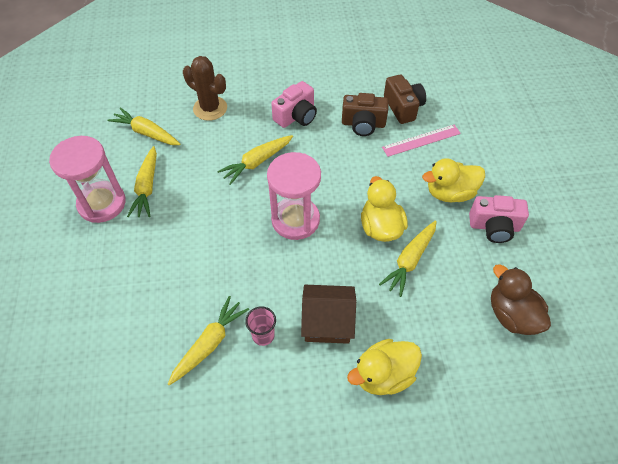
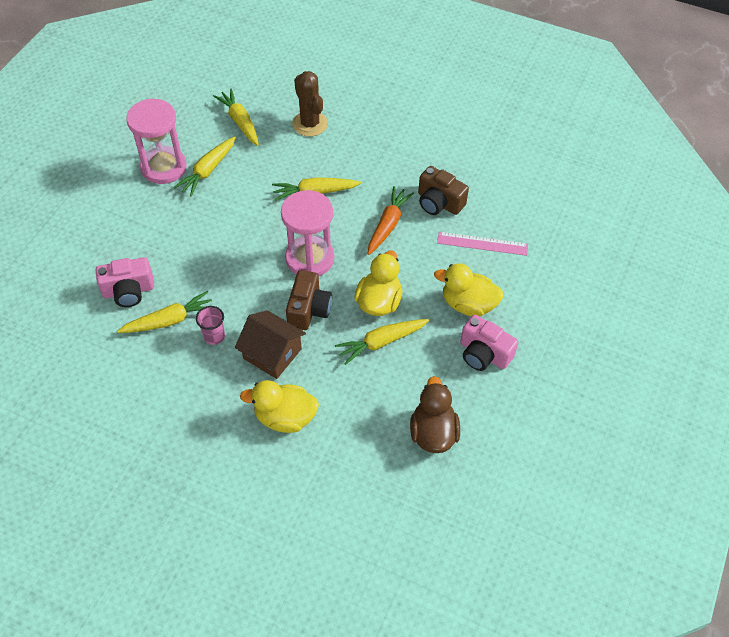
camera: 30 degrees right, 0 degrees up
(296, 116) = (382, 166): pink camera -> pink camera (129, 291)
(338, 160) = (388, 225): none -> orange carrot
(403, 107) = (491, 204): brown camera -> brown camera (309, 309)

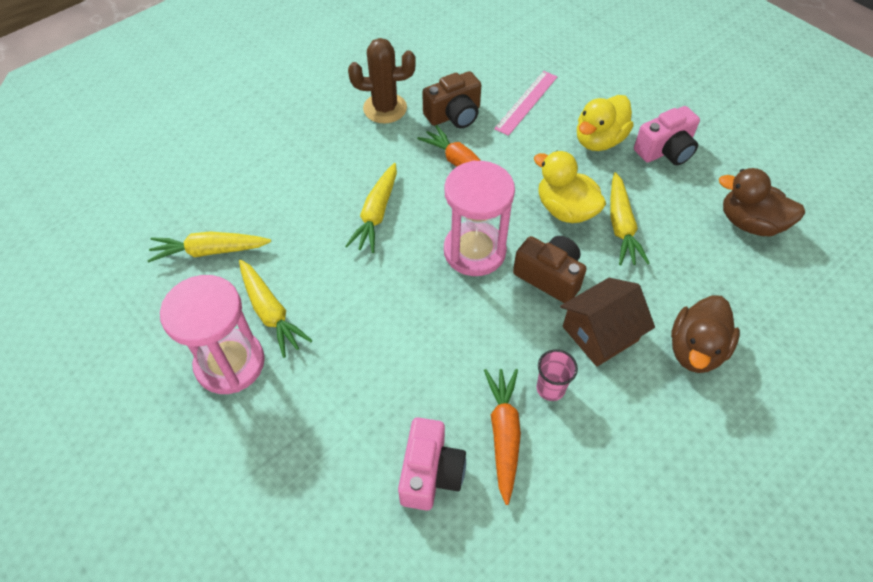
camera: 65 degrees left, 0 degrees up
(169, 320) = (503, 434): yellow carrot -> orange carrot
(285, 417) = (695, 349): yellow duck -> brown duck
(310, 124) = (265, 183): brown cactus -> brown cactus (385, 108)

